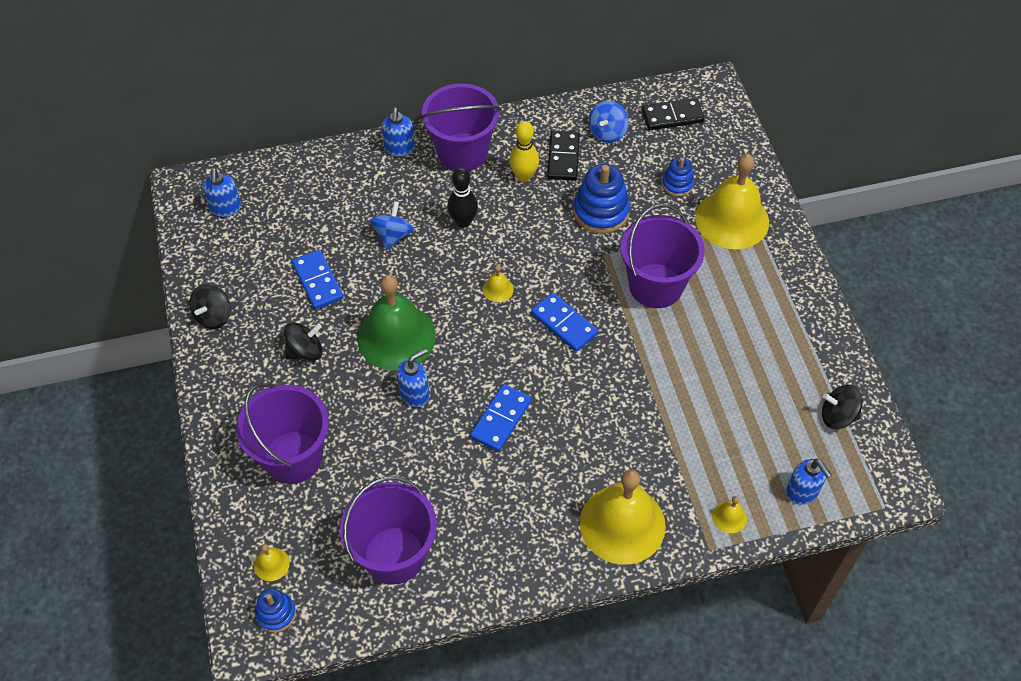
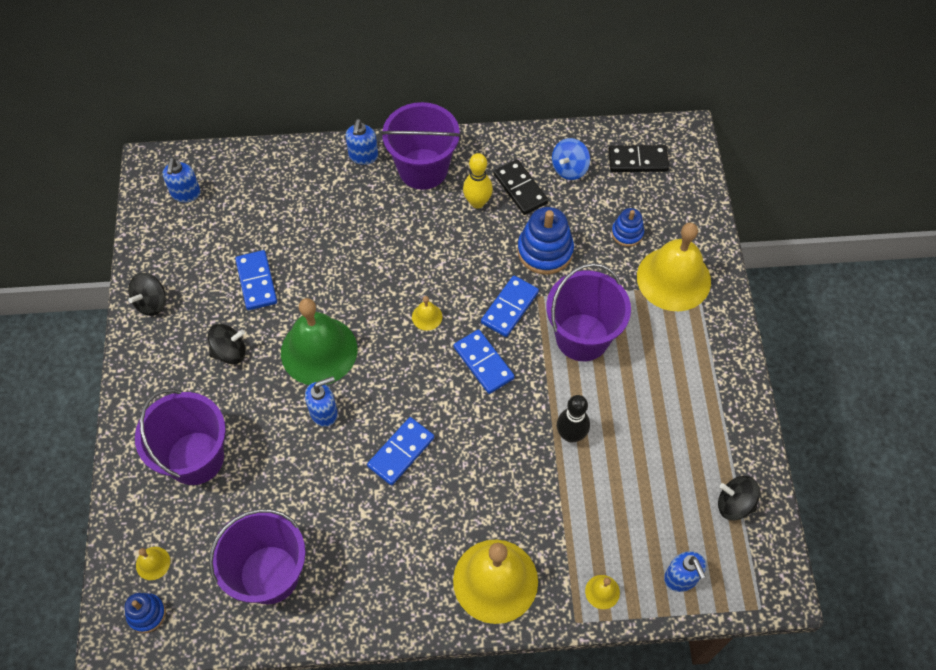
camera: 10 degrees right, 5 degrees up
(393, 236) = (338, 246): blue spinning top -> none
(463, 221) = (408, 241): black bowling pin -> black bowling pin (571, 435)
(563, 157) = (520, 189): black domino -> black domino turned 45 degrees counterclockwise
(578, 269) = (509, 307): none -> blue domino

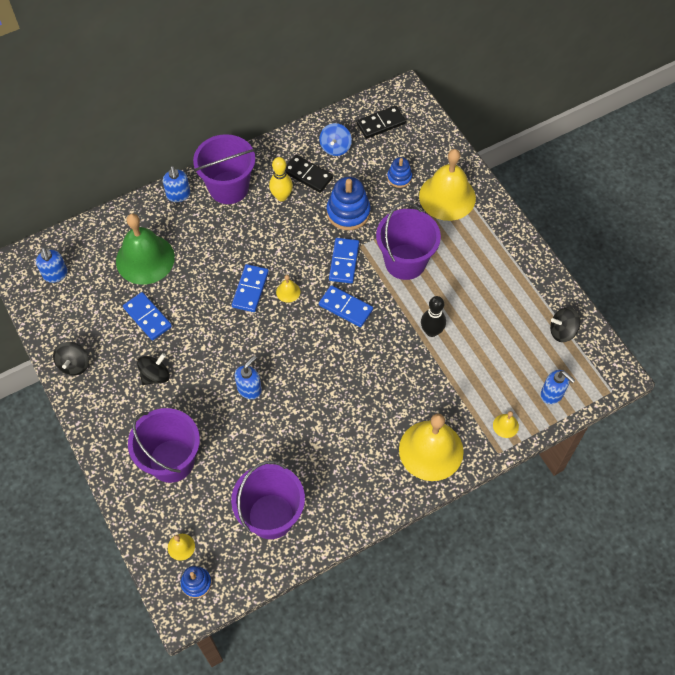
camera: 25 degrees left, 0 degrees up
(319, 350) = (222, 347): green bell -> green bell (145, 259)
(401, 452) = (320, 393): blue domino -> blue domino (250, 289)

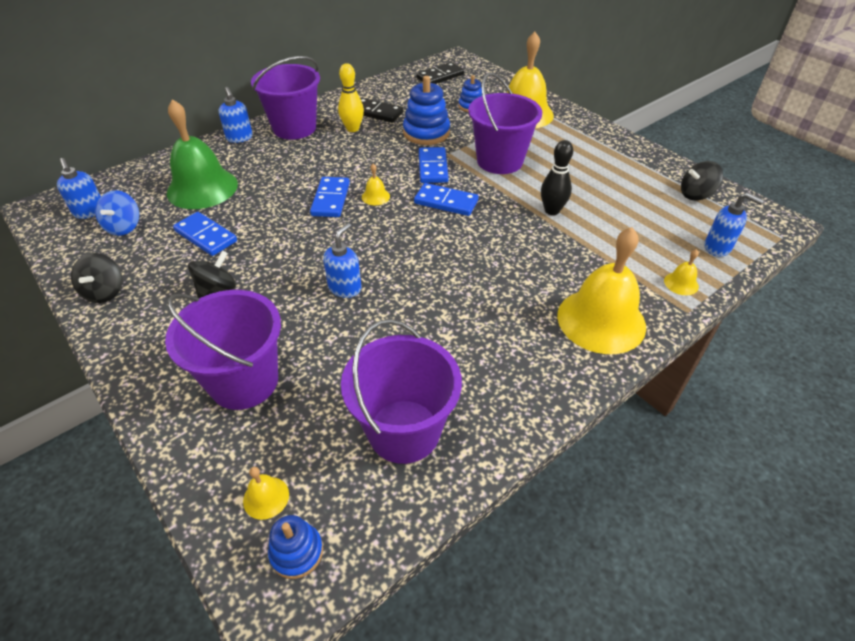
camera: 10 degrees left, 15 degrees down
(335, 147) = (400, 93): blue spinning top -> blue spinning top (124, 227)

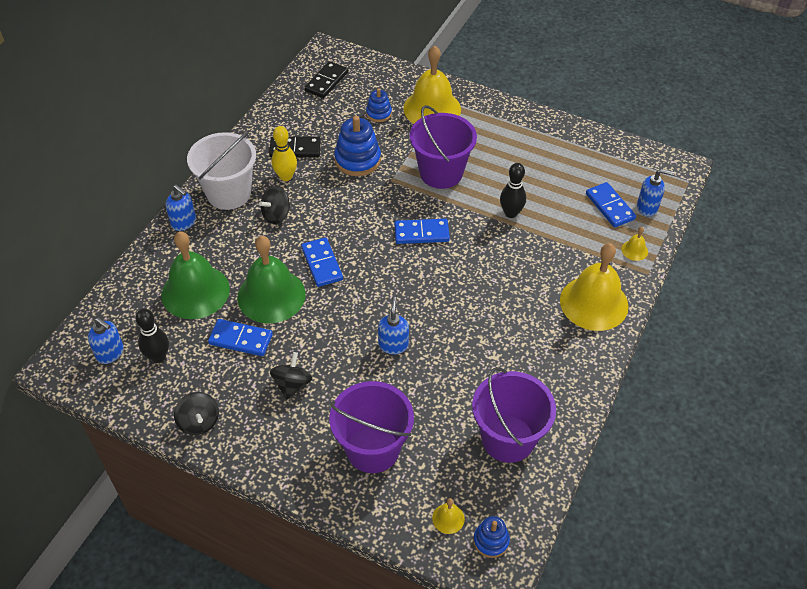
camera: 25 degrees left, 5 degrees up
(124, 227) = (158, 357): blue spinning top -> black bowling pin
(264, 210) = (271, 295): none -> green bell
(294, 128) = (229, 193): purple bucket -> white bucket
(375, 196) = (359, 247): yellow bell -> none
(432, 167) = (388, 199): blue domino -> blue domino (609, 206)
(695, 194) = (612, 159): black spinning top -> black spinning top (276, 215)

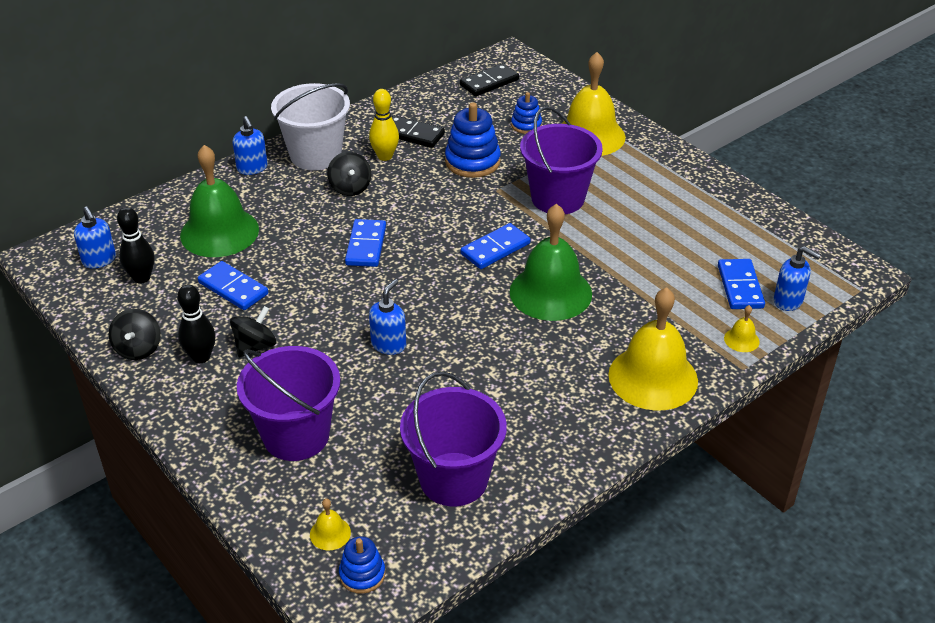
camera: 25 degrees right, 10 degrees down
(271, 295) = (292, 259): green bell -> green bell (550, 292)
(276, 215) = (350, 188): black spinning top -> black spinning top turned 90 degrees counterclockwise
(421, 233) = (495, 249): blue domino -> blue domino turned 60 degrees counterclockwise
(511, 213) = (613, 259): black bowling pin -> black bowling pin (201, 357)

